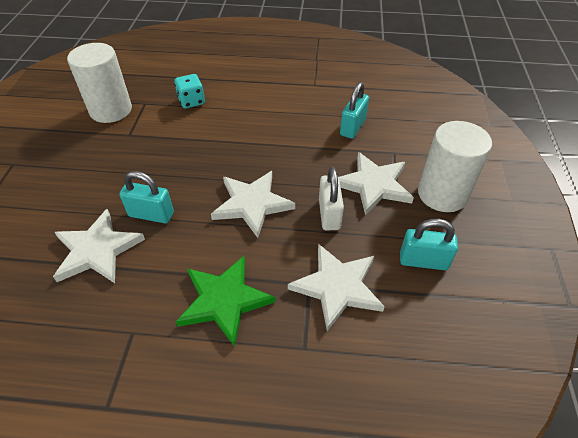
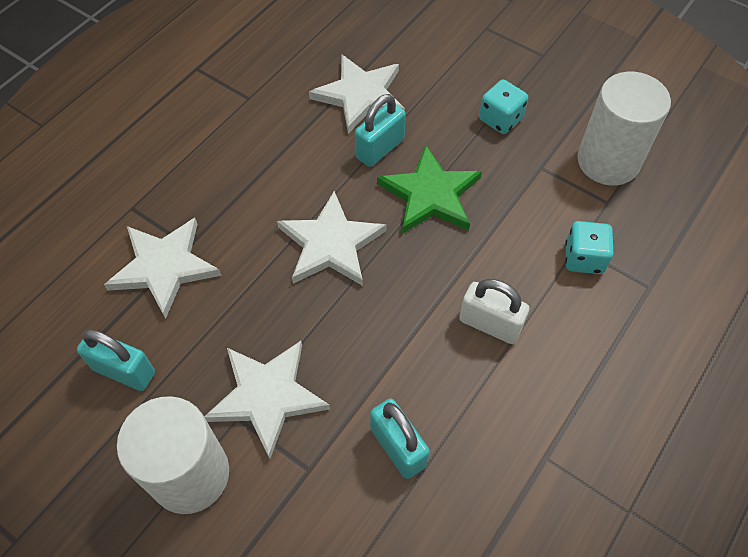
camera: 120 degrees right, 10 degrees up
(92, 164) = (500, 119): none -> turquoise dice
(224, 300) = (226, 170): green star -> green star (430, 195)
(329, 214) = (258, 314): white padlock -> white padlock (490, 324)
(423, 261) = (124, 371): turquoise padlock -> turquoise padlock turned 75 degrees clockwise

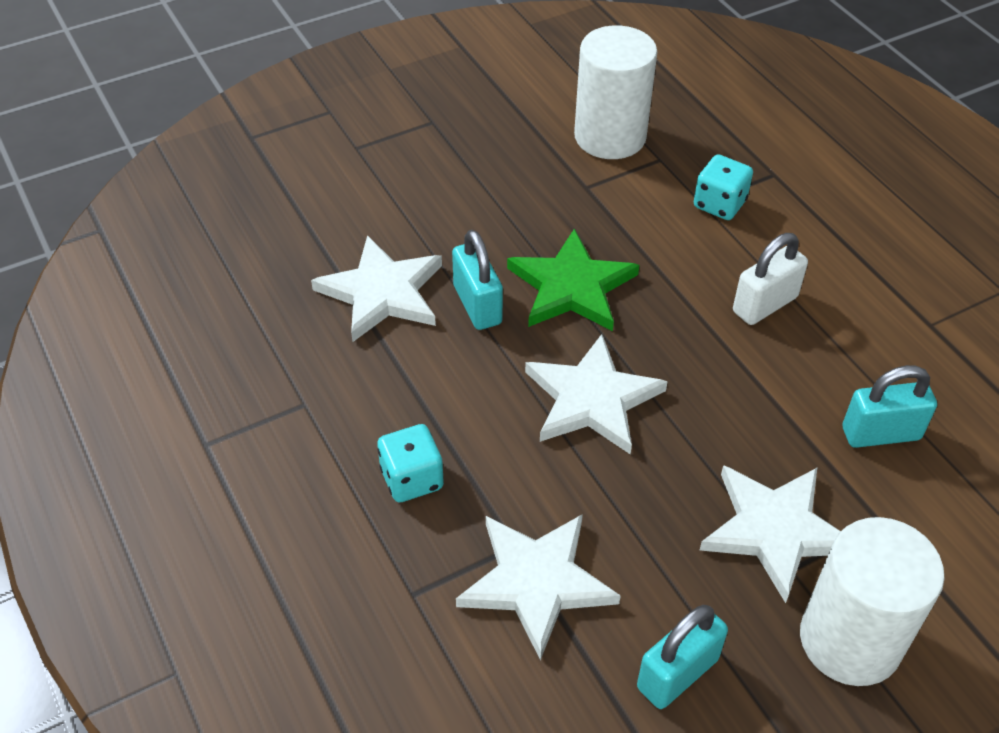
camera: 65 degrees left, 10 degrees down
(500, 119) = (501, 190): turquoise dice -> turquoise dice (412, 479)

